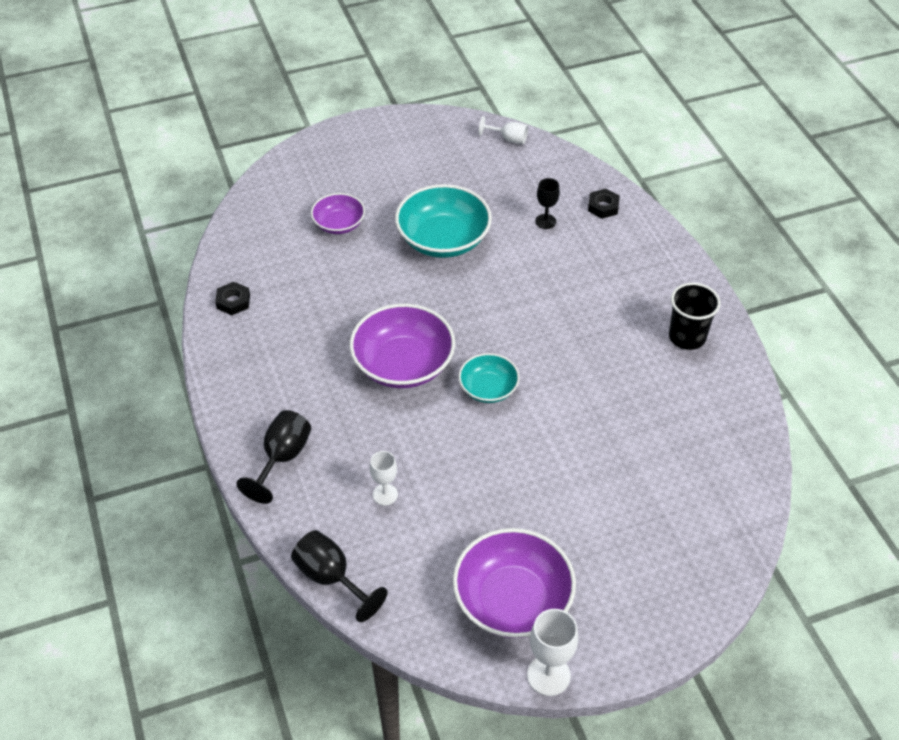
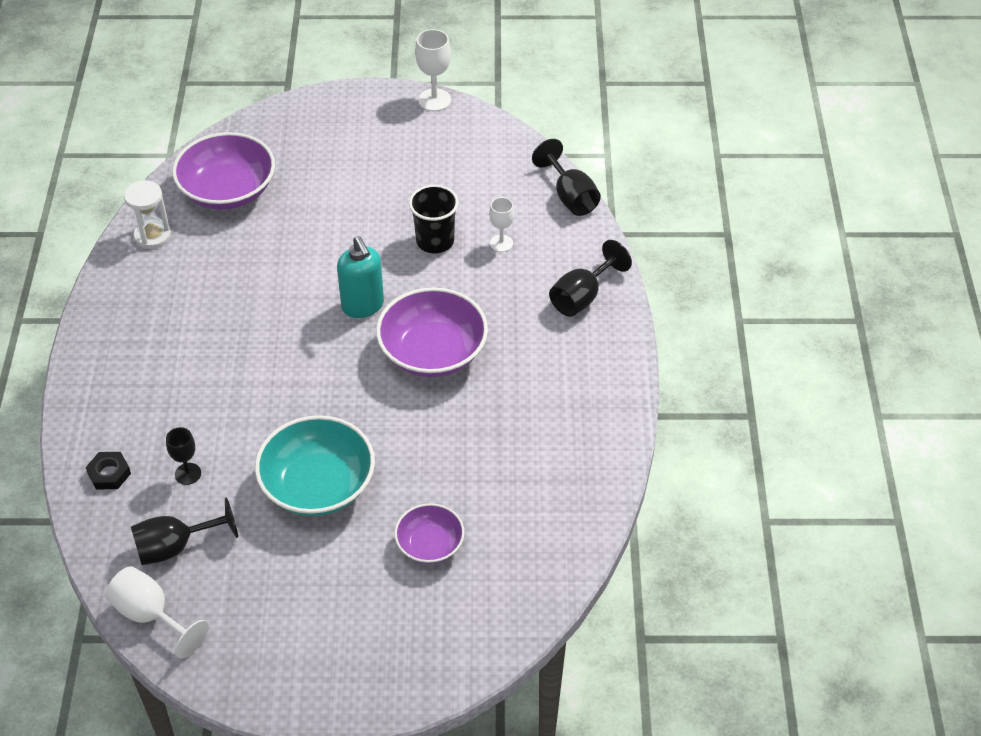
camera: 160 degrees left, 0 degrees up
(233, 301) = (586, 474): black nut -> none
(488, 388) = (363, 306): turquoise bowl -> turquoise soap dispenser
(508, 139) = (151, 615): white goblet -> white goblet, size x1.54
(512, 600) = (435, 147): purple bowl -> purple bowl (228, 190)
(521, 177) = (175, 547): none -> black goblet
(687, 337) = (142, 301): black cup -> black cup (435, 241)
(729, 400) = (152, 236): none -> white hourglass

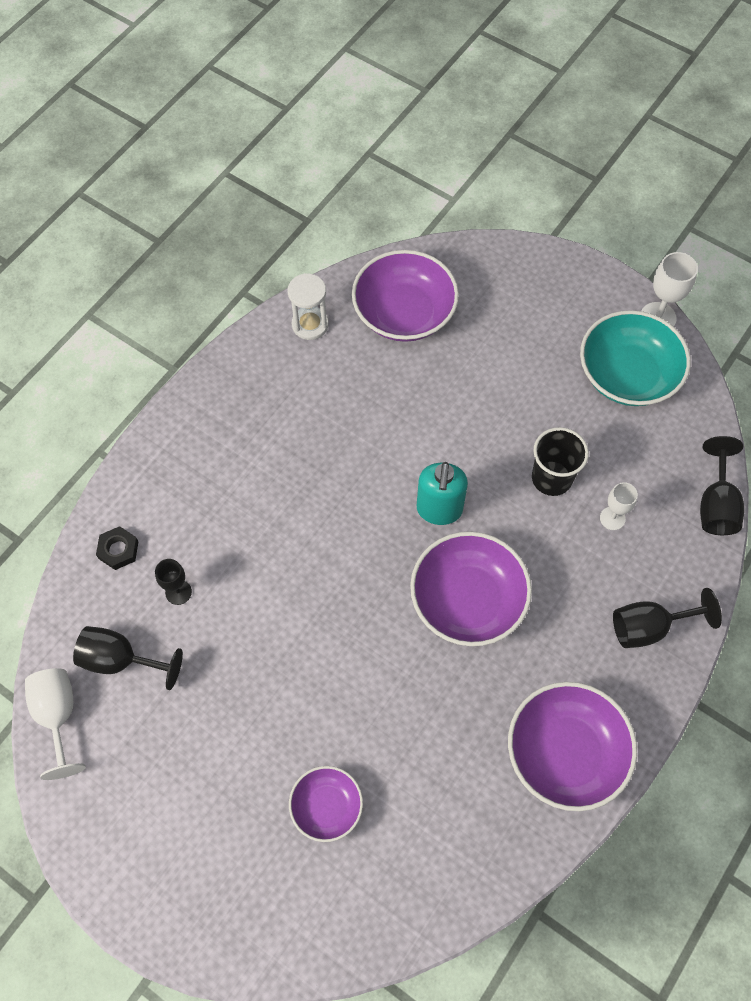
camera: 35 degrees right, 15 degrees up
(318, 485) = (274, 677): turquoise bowl -> turquoise bowl (627, 375)
(583, 407) = (565, 753): none -> purple bowl

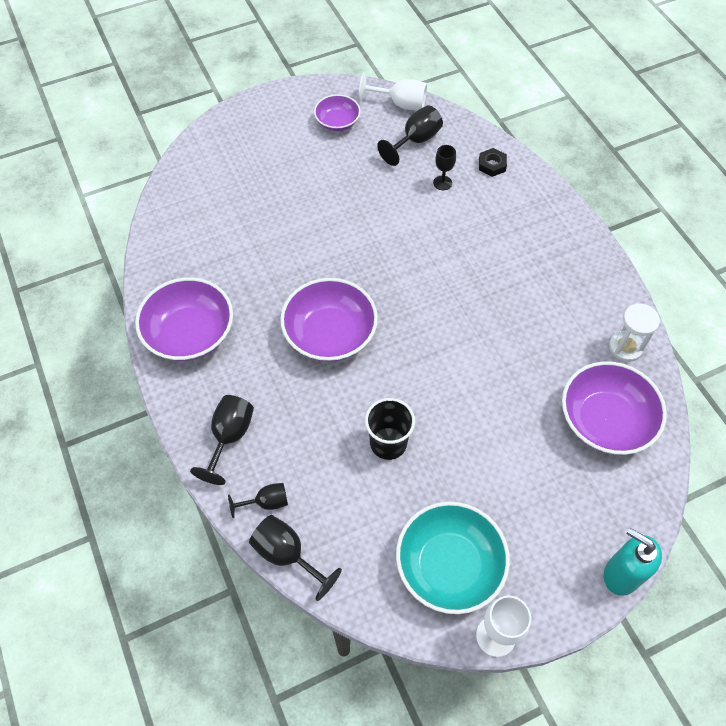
camera: 120 degrees right, 5 degrees down
(326, 807) = (256, 198): purple bowl -> purple bowl (337, 122)
(439, 510) = (409, 352): turquoise soap dispenser -> turquoise soap dispenser (621, 575)
(612, 518) = (327, 466): white goblet -> none
(685, 551) = (266, 502): none -> black goblet

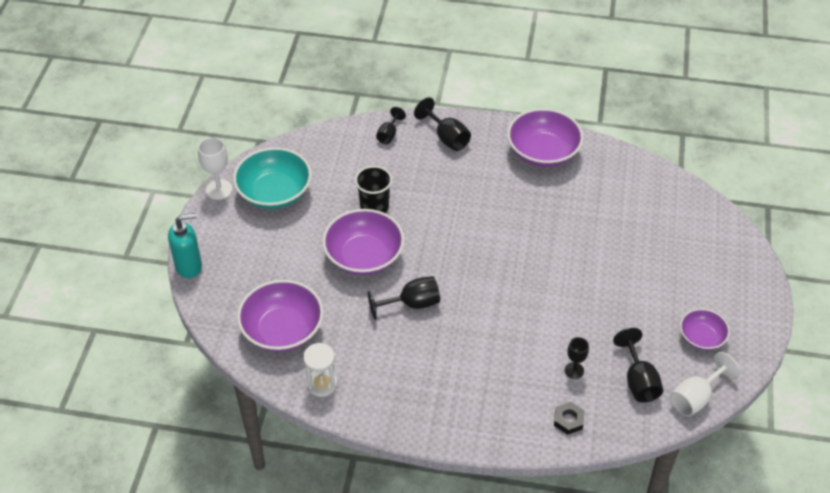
camera: 125 degrees right, 10 degrees down
(287, 555) = (349, 129): black goblet -> black goblet (412, 304)
(330, 334) = (482, 221): purple bowl -> purple bowl (364, 256)

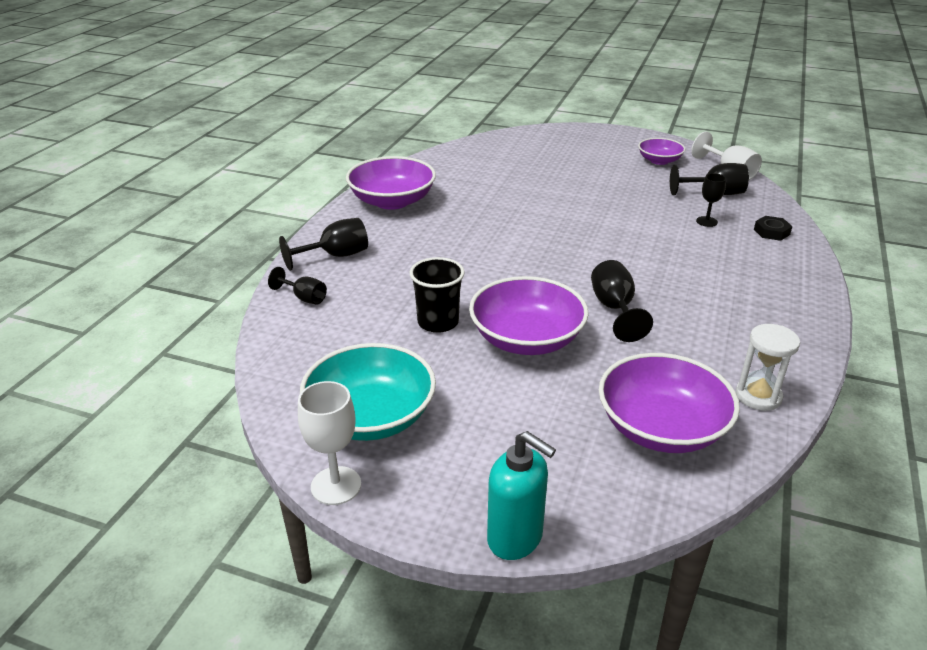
camera: 80 degrees left, 15 degrees down
(189, 266) = (515, 538): turquoise soap dispenser -> turquoise soap dispenser turned 135 degrees clockwise

